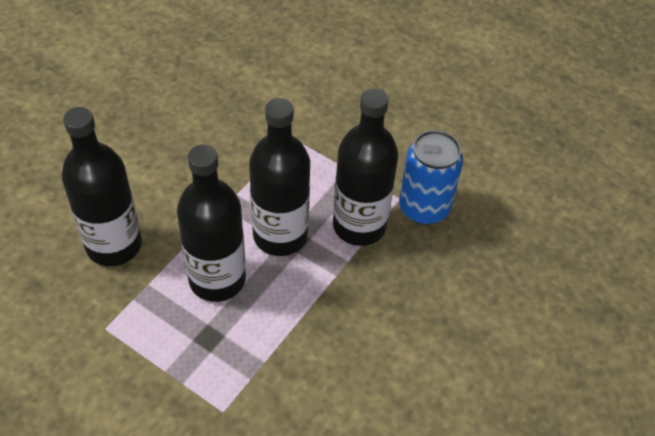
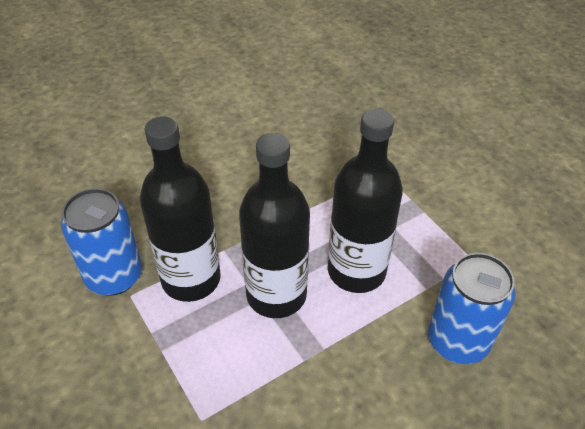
camera: 155 degrees left, 5 degrees down
(114, 245) = (457, 341): black bottle -> blue can

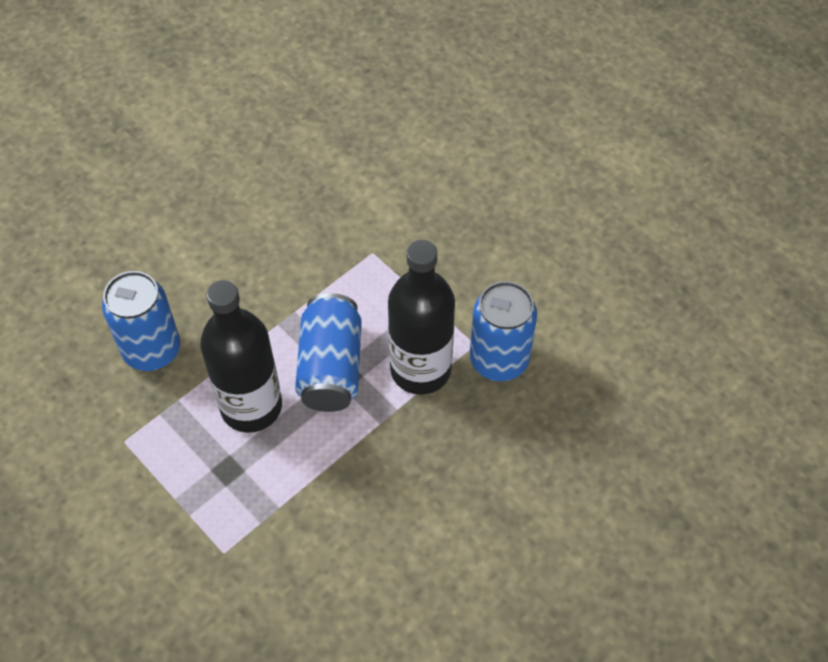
camera: 170 degrees right, 10 degrees up
(276, 295) = (330, 367): black bottle -> blue can

